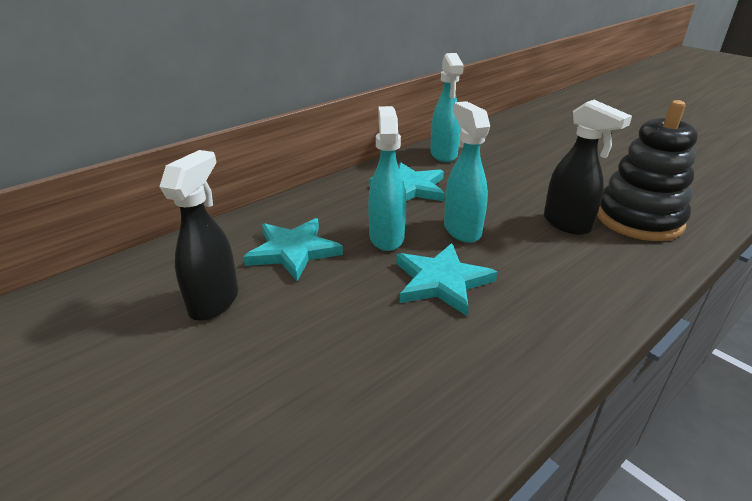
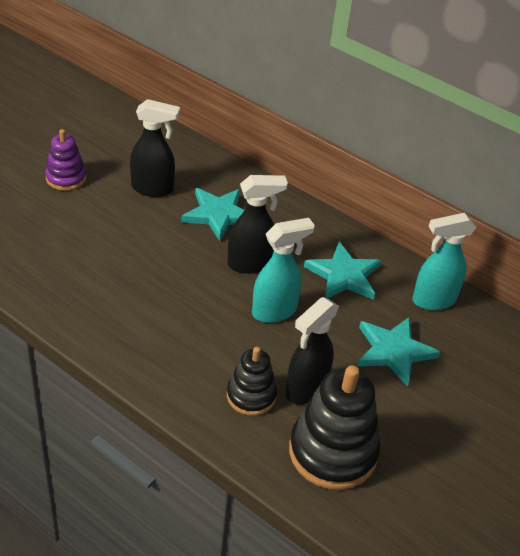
camera: 75 degrees right, 10 degrees up
(129, 405) = (66, 178): none -> purple stacking toy
(386, 237) = (250, 264): turquoise spray bottle -> black spray bottle
(441, 281) = (194, 297): turquoise star -> turquoise star (394, 351)
(588, 256) = (251, 396): none -> black stacking toy

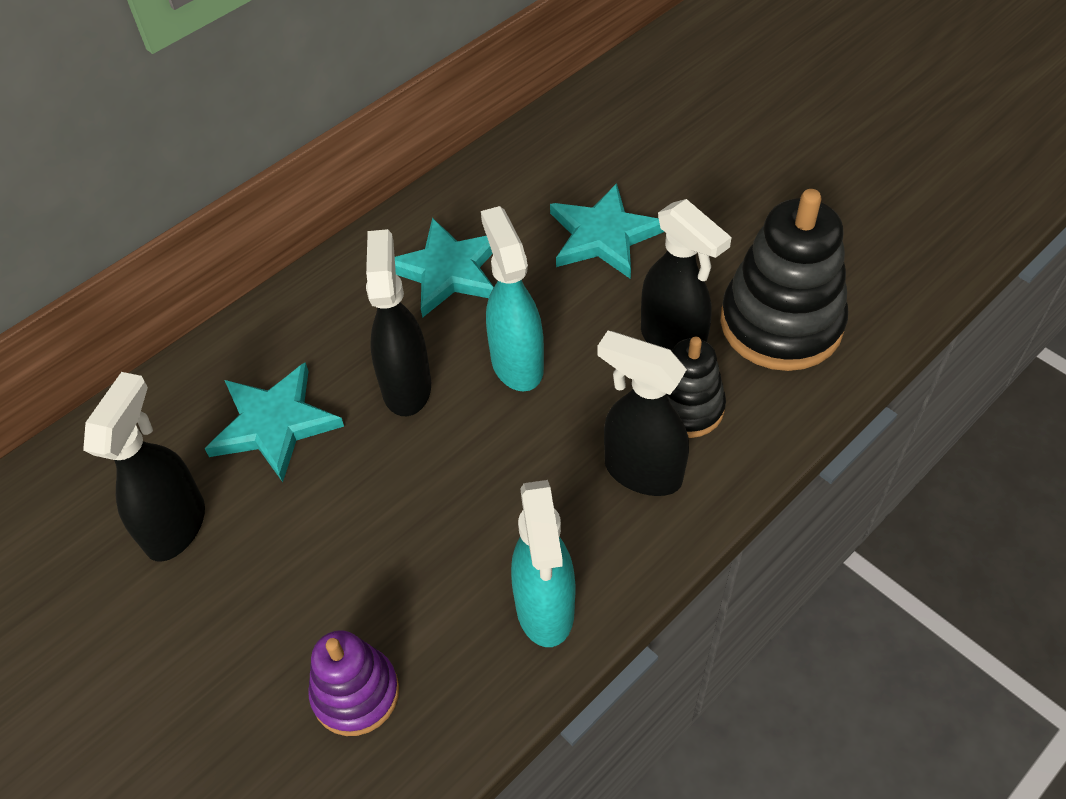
camera: 75 degrees left, 10 degrees up
(66, 178) = (100, 689): purple stacking toy -> purple stacking toy (355, 693)
(199, 373) = (641, 471): none -> black spray bottle
(433, 300) = (509, 180): turquoise spray bottle -> turquoise spray bottle (545, 609)

